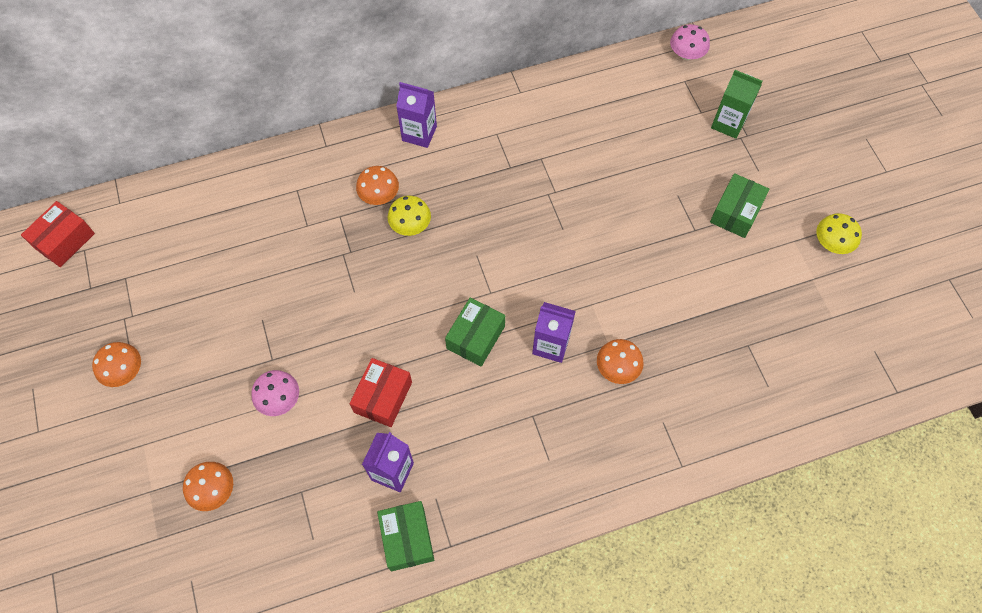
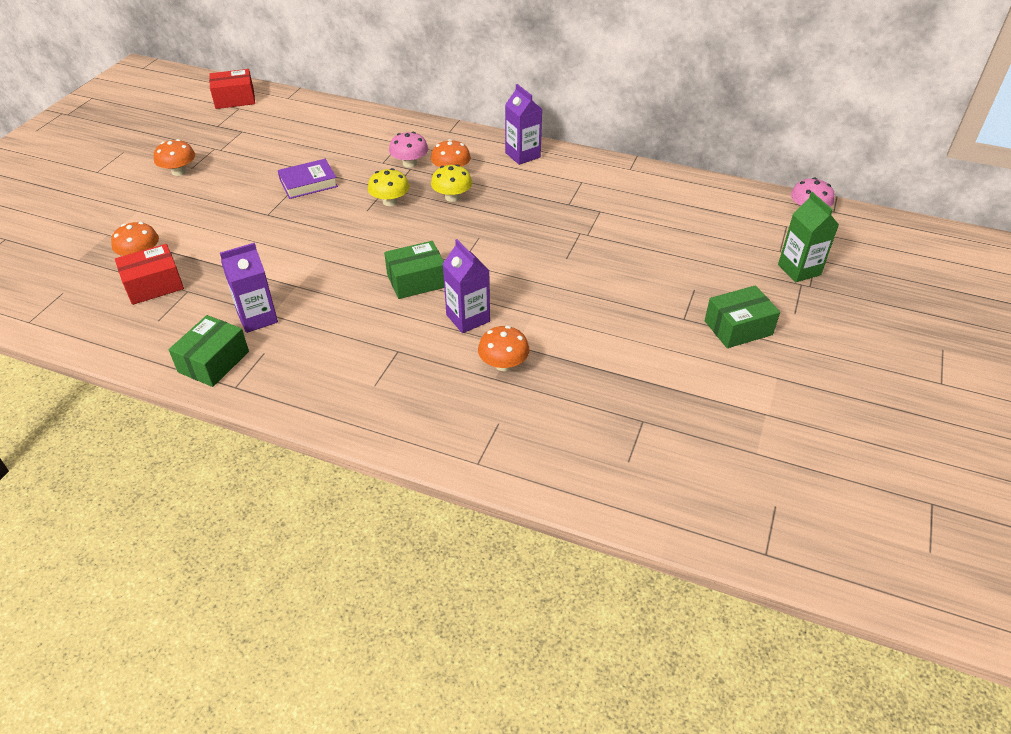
camera: 40 degrees right, 20 degrees down
(267, 297) = (308, 183): none -> purple book
(279, 399) = (243, 236): pink mushroom -> pink mushroom (409, 163)
(383, 397) = (308, 274): red box -> red box (154, 285)
(832, 243) = (817, 400): yellow mushroom -> yellow mushroom (390, 201)

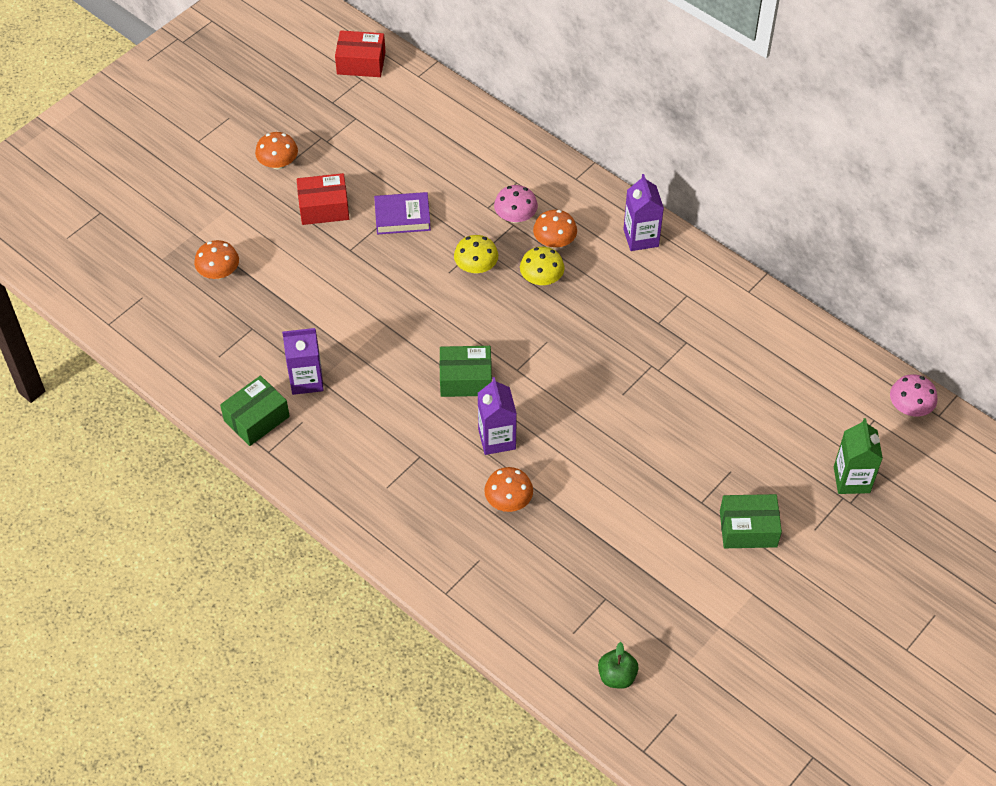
camera: 20 degrees right, 10 degrees up
(154, 285) = (223, 312): red box -> red box (324, 208)
(695, 488) = (617, 676): none -> green apple

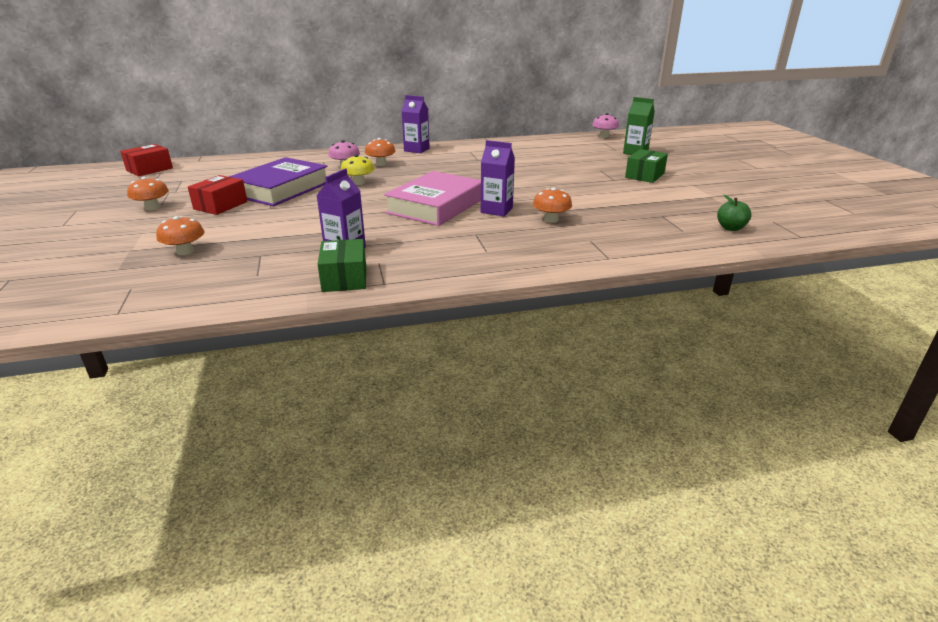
camera: 55 degrees left, 25 degrees down
(402, 217) = (281, 189): purple book -> purple book, size x1.85
(465, 379) = (436, 206): green box -> pink book
(541, 279) = (399, 172): yellow mushroom -> none

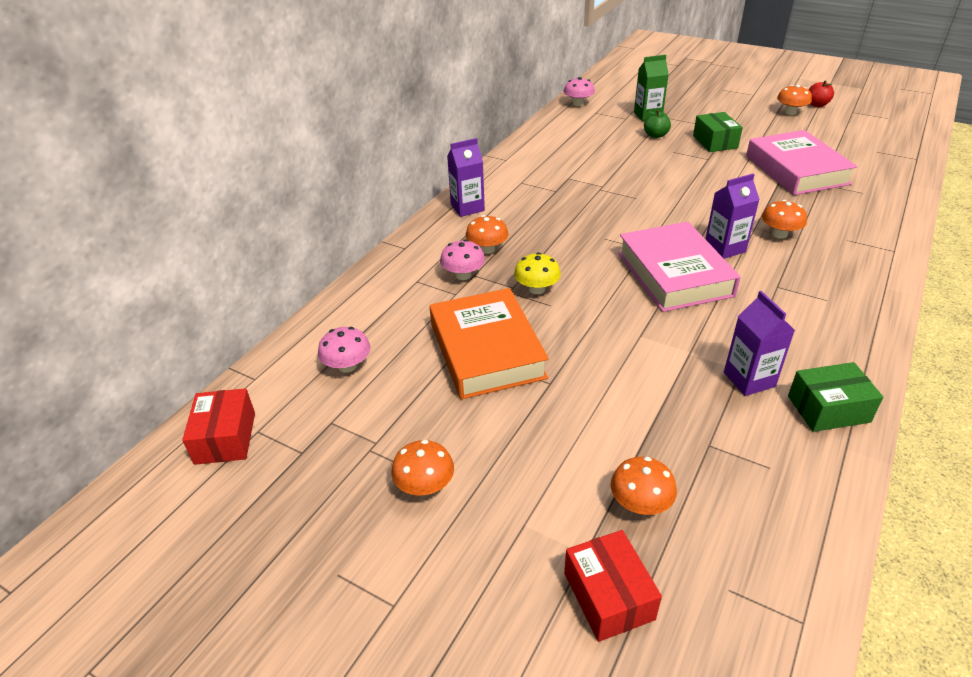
camera: 45 degrees left, 10 degrees up
(220, 205) = (492, 420): red box -> red box (608, 596)
(229, 171) = (347, 366): none -> pink mushroom
(281, 189) = (486, 350): purple book -> orange book
(344, 278) = (828, 409): green box -> green box turned 45 degrees counterclockwise
(664, 204) = (796, 170): none -> pink book
(730, 228) = (876, 173): green apple -> green apple (655, 135)
(760, 183) = (790, 112): none -> orange mushroom
(801, 187) = (817, 105): none -> red apple

